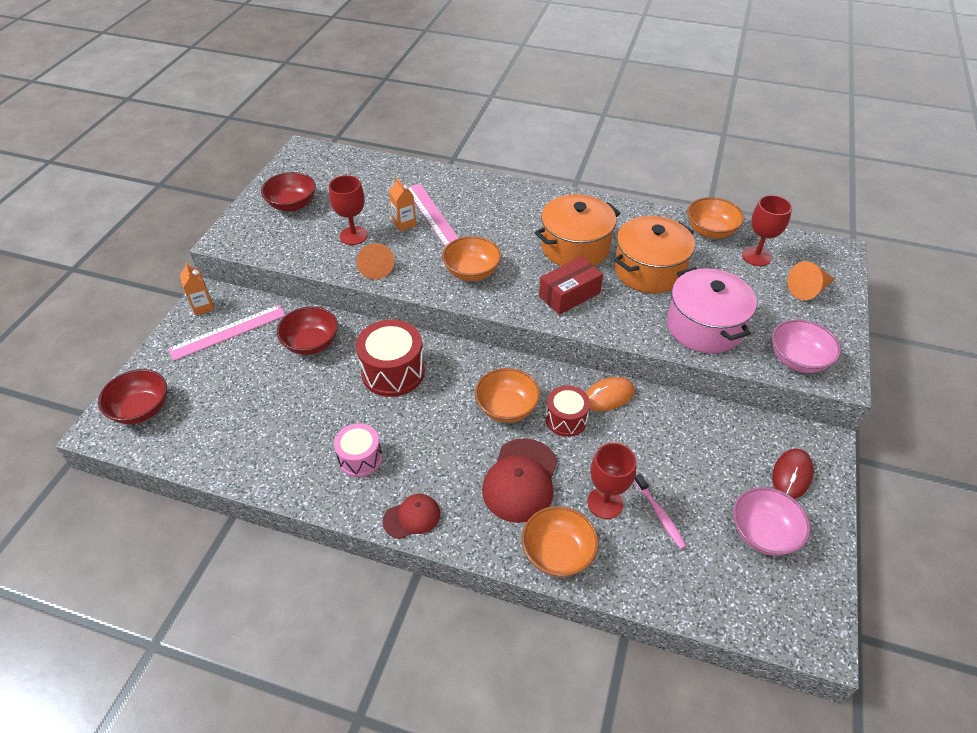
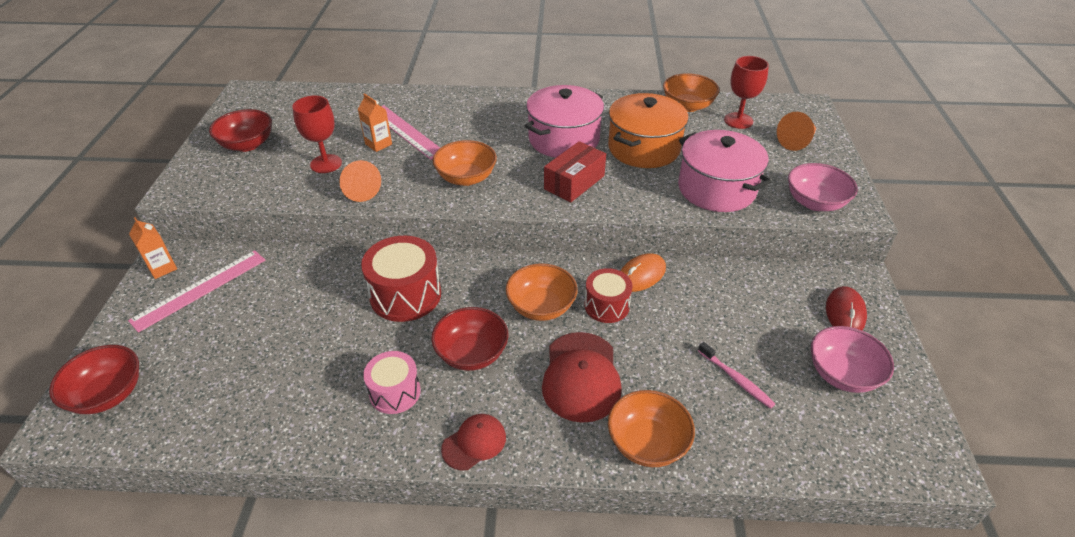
camera: 15 degrees left, 5 degrees down
(311, 343) = (303, 283): red bowl -> red bowl (472, 353)
(575, 247) = (564, 139): orange pot -> pink pot
(605, 503) = (677, 380): red goblet -> none

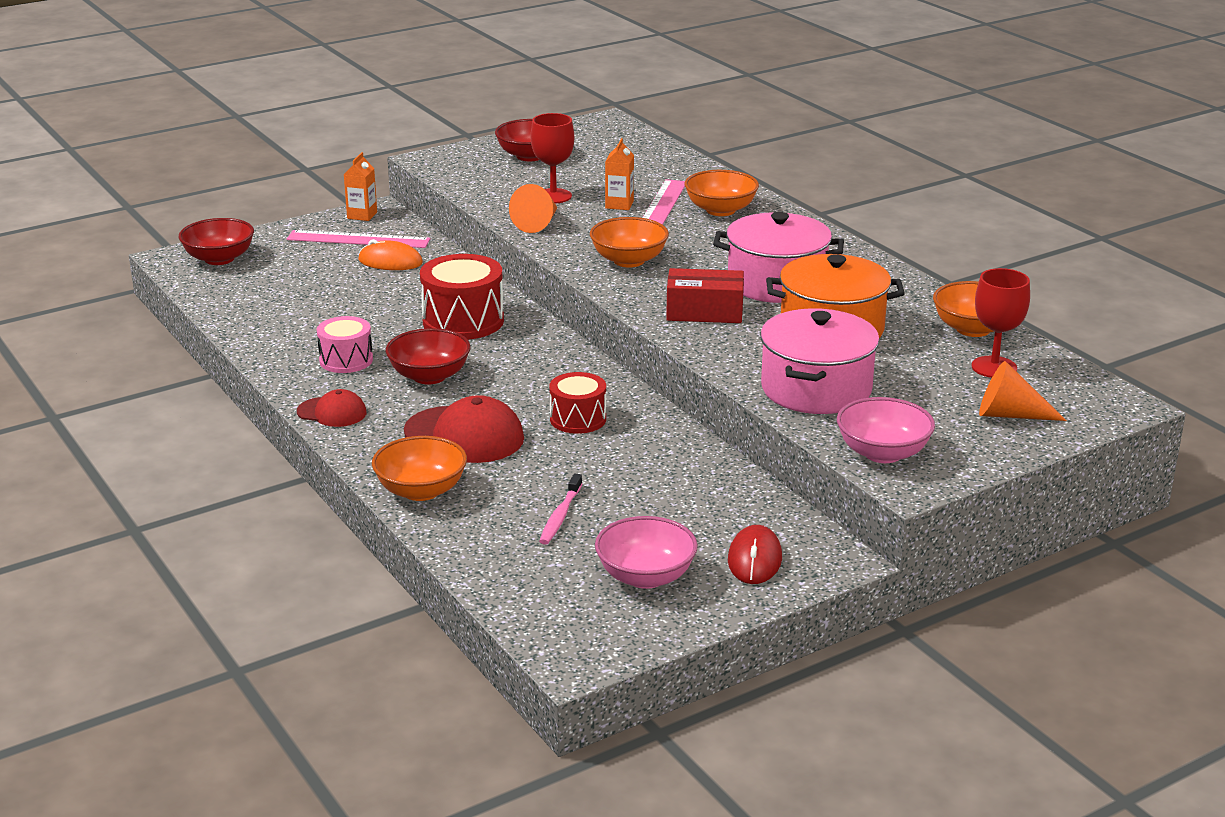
camera: 55 degrees right, 15 degrees down
(541, 307) = (532, 387): orange bowl -> orange bowl (720, 210)
(581, 376) = (464, 435): red cap -> red cap turned 120 degrees counterclockwise
(641, 275) = (651, 423): orange mouse -> orange mouse (390, 262)
(845, 313) = (754, 559): red mouse -> red mouse turned 60 degrees counterclockwise

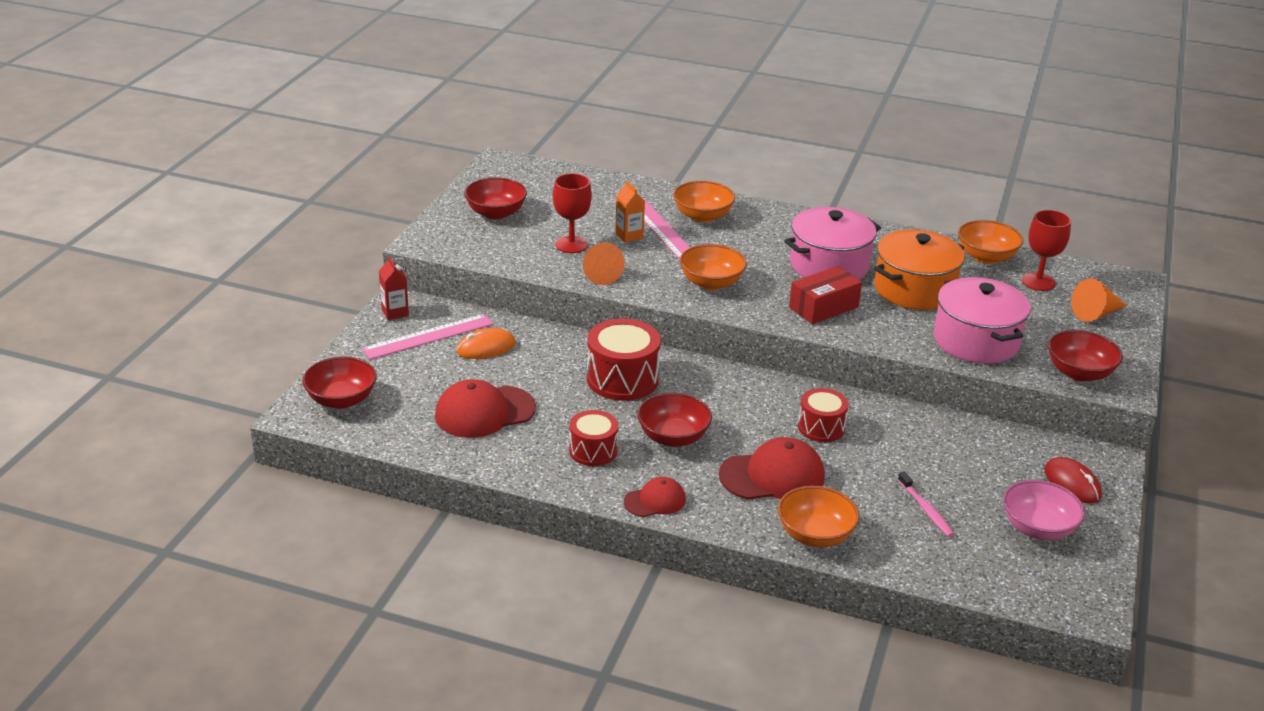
camera: 40 degrees left, 5 degrees up
(309, 304) = (484, 412): none -> red cap
(346, 360) = (593, 451): pink drum -> red drum
(362, 215) = (395, 312): orange carton -> red carton
(882, 453) = (1079, 373): pink bowl -> red bowl

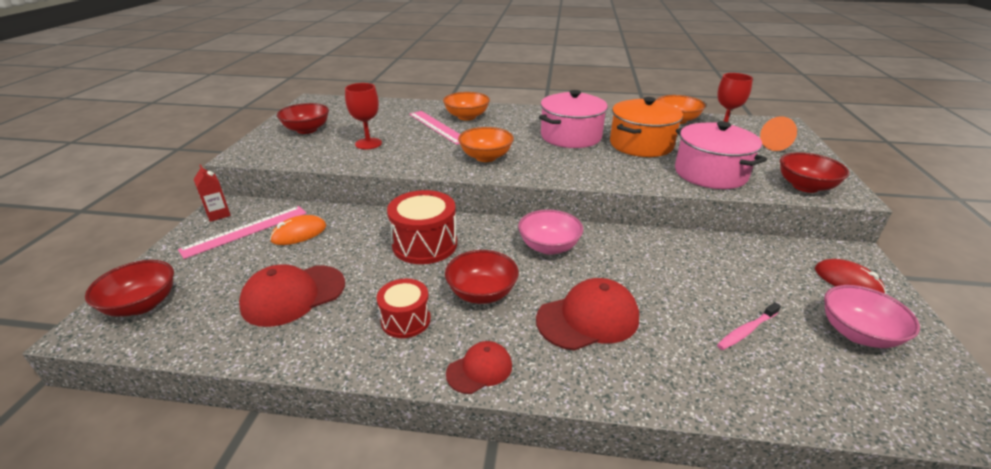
camera: 10 degrees left, 0 degrees up
(599, 273) = (393, 160): orange cone -> none
(629, 236) = (414, 133): orange carton -> none
(759, 401) = (549, 247): none -> pink bowl
(815, 535) = (659, 382): orange bowl -> none
(821, 427) = (611, 262): red drum -> none
(823, 307) = (580, 164): red box -> none
(926, 509) = (746, 331): pink toothbrush -> pink toothbrush turned 90 degrees clockwise

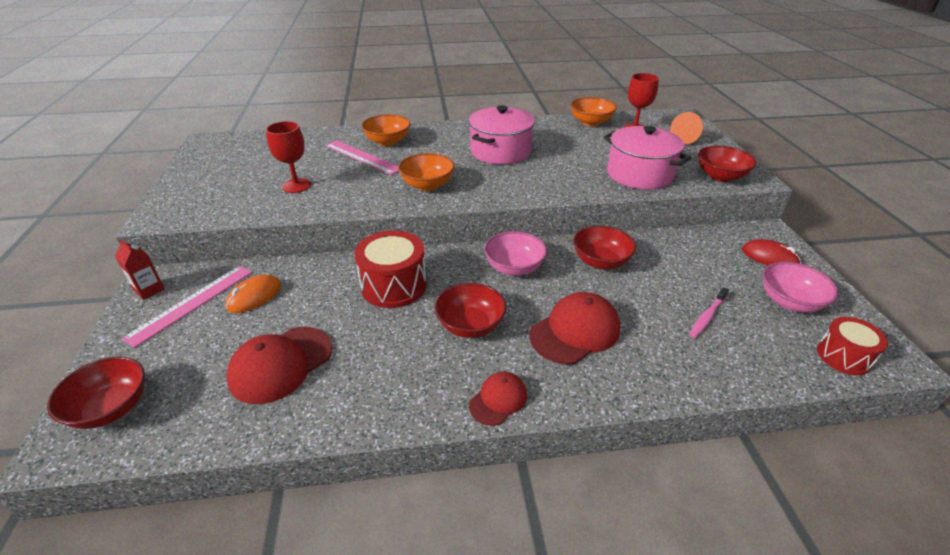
camera: 15 degrees left, 5 degrees up
(307, 130) = (218, 178): red bowl -> red bowl (600, 261)
(406, 320) = (408, 367): red drum -> red drum (843, 356)
(641, 144) = (568, 152): orange pot -> none

